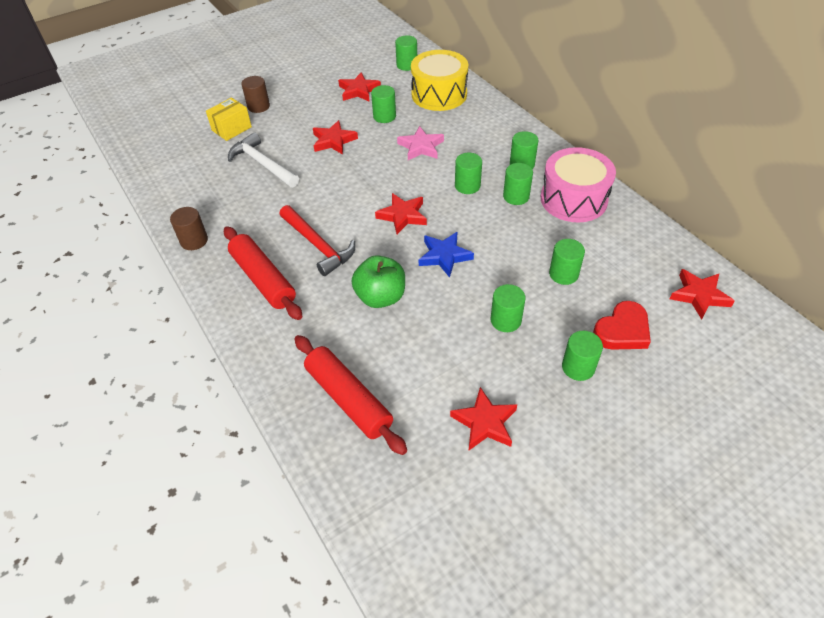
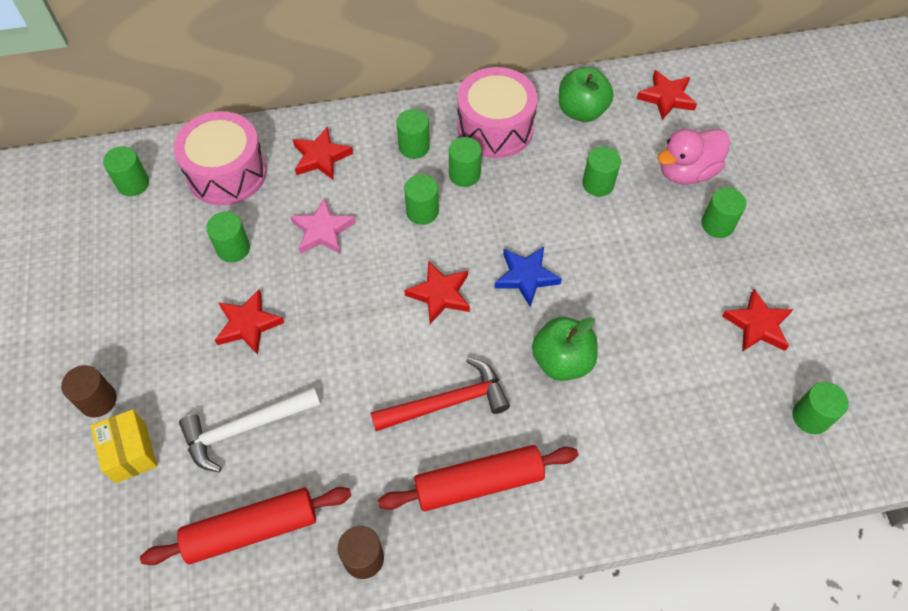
camera: 70 degrees left, 10 degrees up
(348, 399) = (694, 438): red rolling pin -> red rolling pin (251, 529)
(358, 90) = (152, 259): red star -> red star (321, 157)
(439, 94) = (227, 173): yellow drum -> pink drum
(505, 320) = (640, 258): green cylinder -> green cylinder (810, 417)
(622, 330) = (686, 172): red heart -> pink duck
(633, 243) = (581, 111): none -> green apple

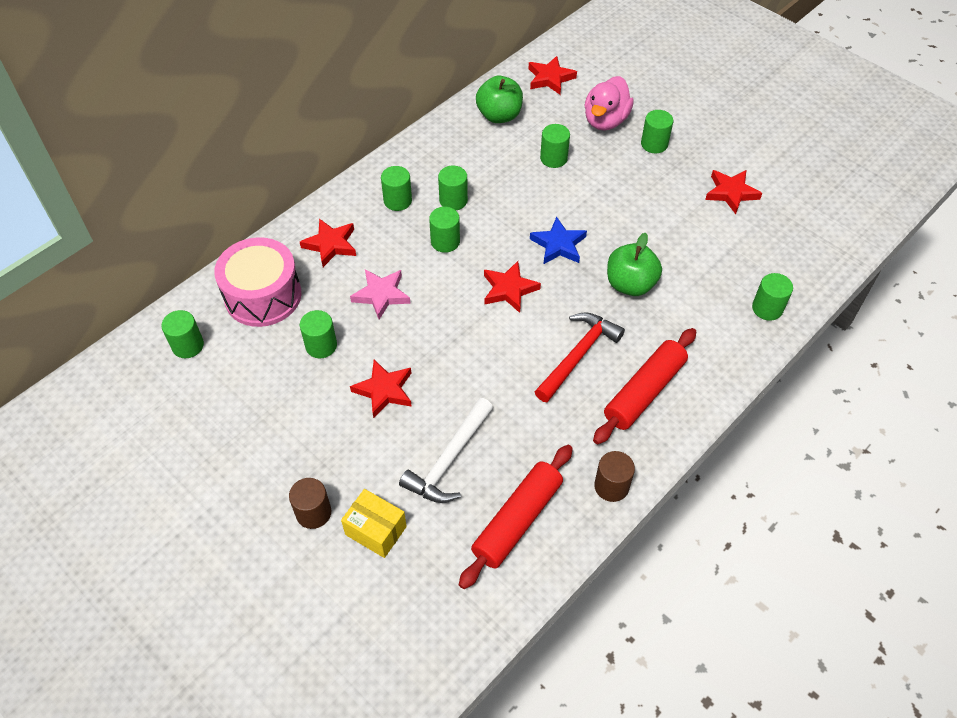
camera: 35 degrees left, 5 degrees down
(495, 128) = (447, 157): pink drum -> none
(810, 417) = (807, 230): green cylinder -> green cylinder (767, 308)

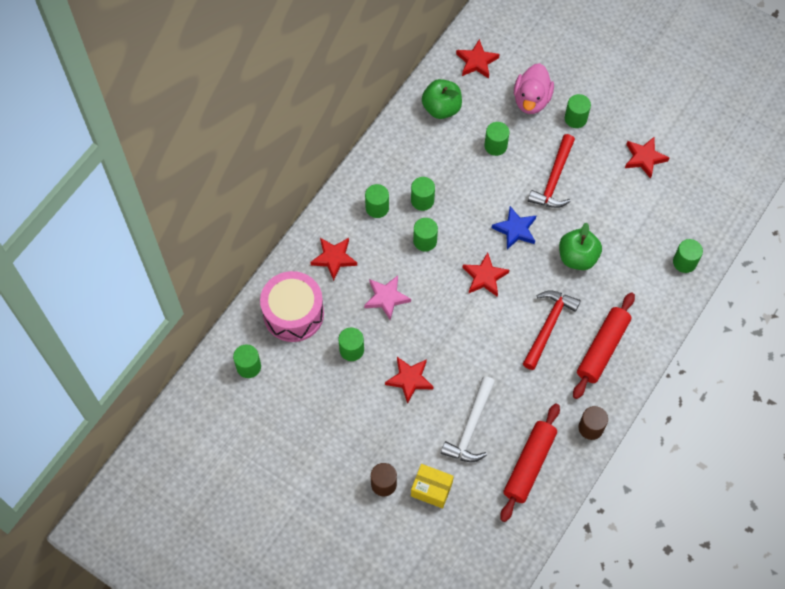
camera: 10 degrees left, 10 degrees up
(617, 200) = (554, 179): none -> red hammer

